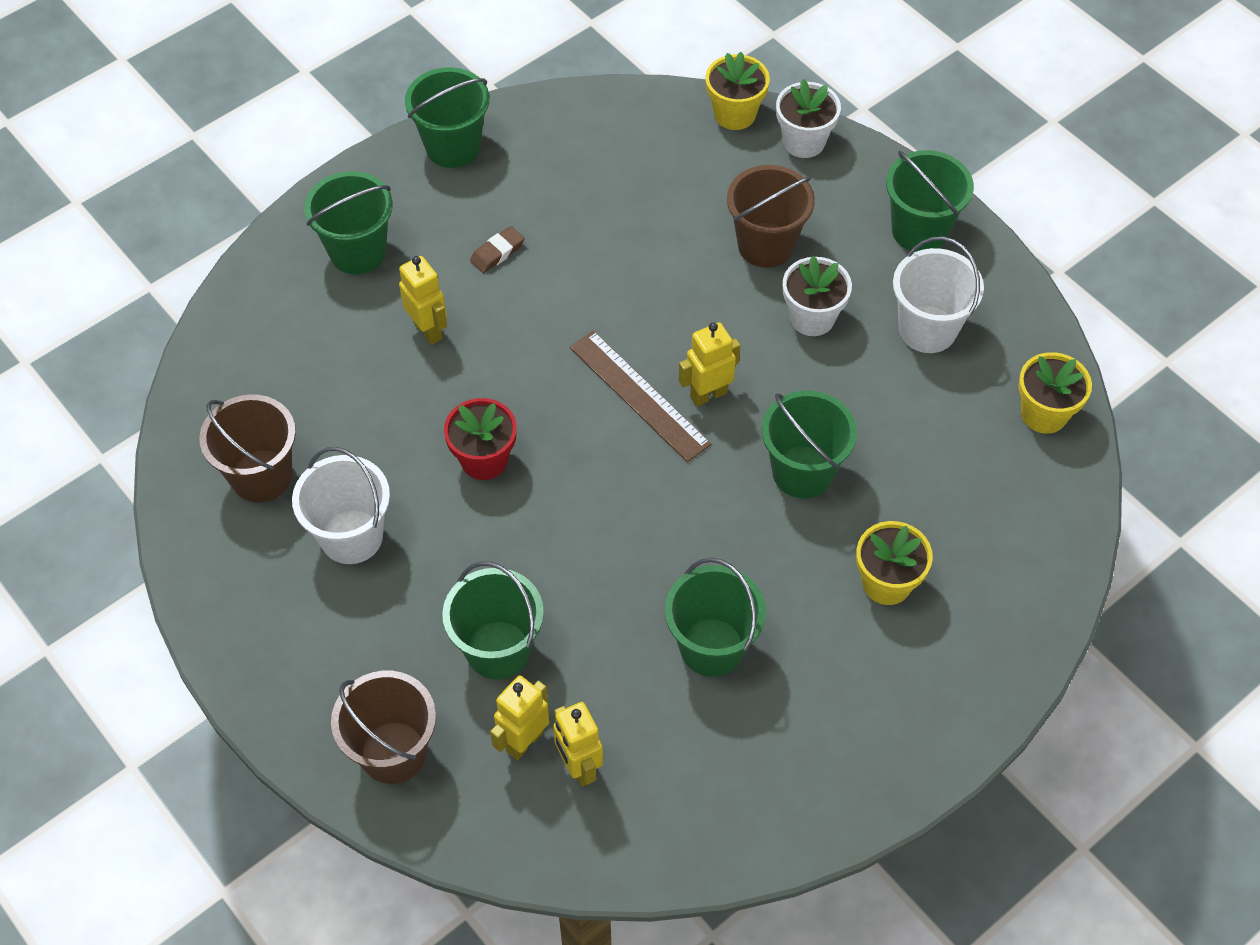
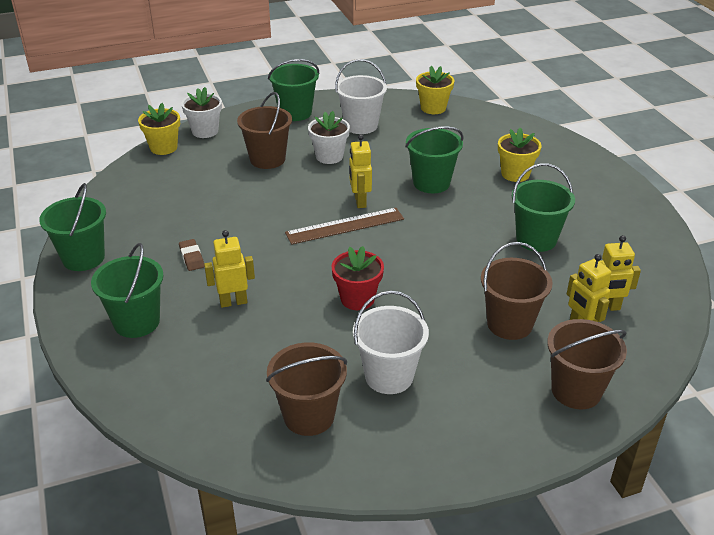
camera: 70 degrees left, 20 degrees down
(498, 649) = (509, 324): green bucket -> brown bucket

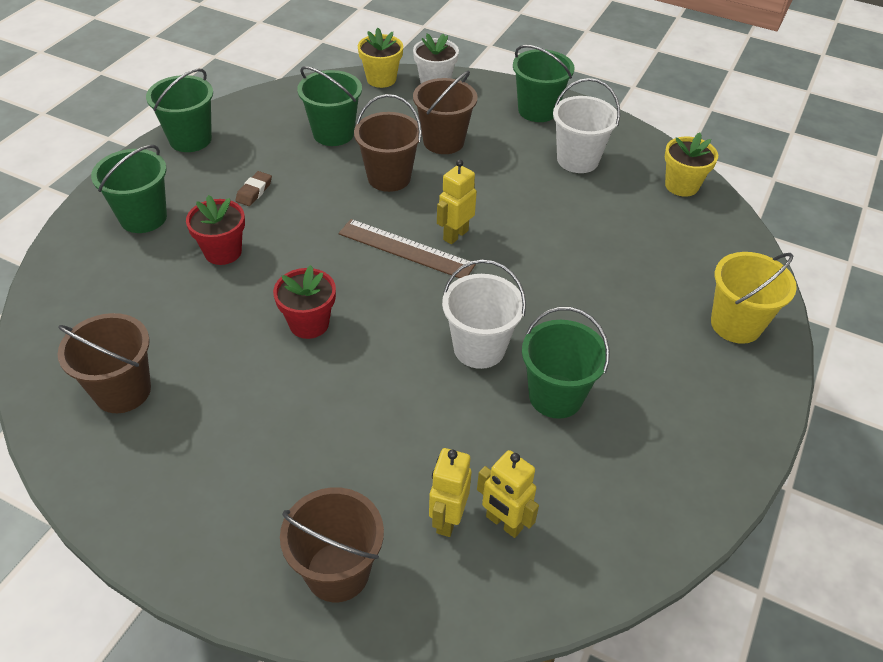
camera: 45 degrees right, 10 degrees up
(233, 302) = (223, 252): yellow robot -> red flower pot
(329, 156) = (499, 173): white flower pot -> none
(389, 376) = (222, 411): white bucket -> white bucket (479, 348)
(431, 183) = (549, 262): green bucket -> green bucket (333, 133)
(509, 324) = (389, 455): brown bucket -> brown bucket (389, 177)
(515, 174) = (651, 313): yellow flower pot -> none
(556, 154) = (736, 324): none -> yellow bucket

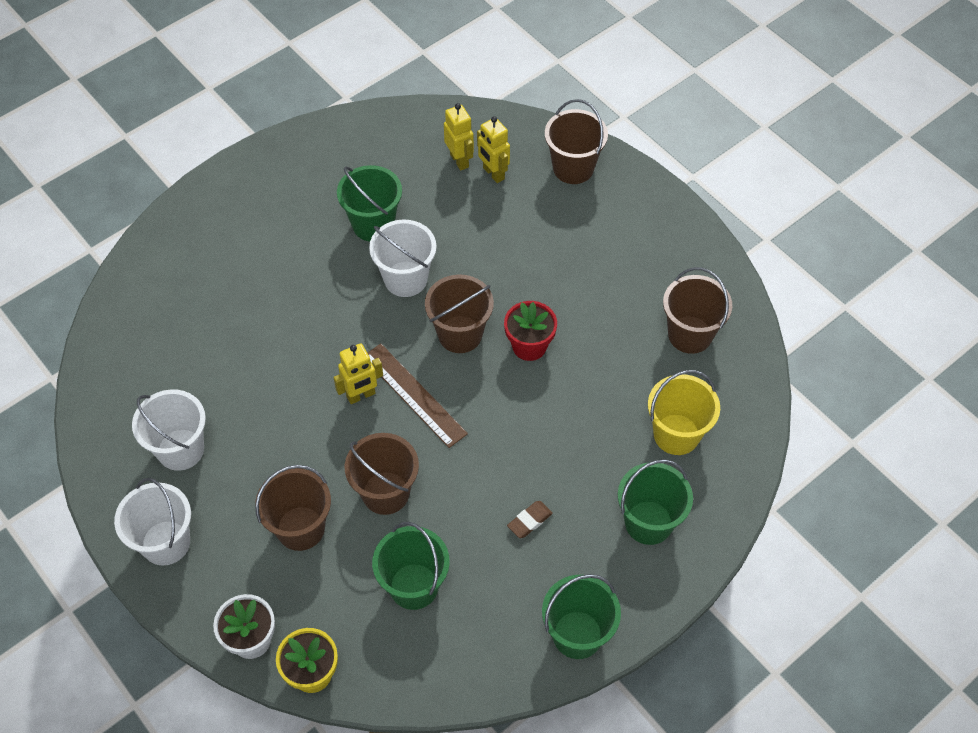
camera: 155 degrees left, 10 degrees up
(223, 252) = (581, 449): red flower pot -> none
(389, 312) = (460, 334): none -> brown bucket
(447, 519) = (493, 173): yellow robot -> yellow robot turned 105 degrees clockwise
(537, 110) = (166, 543): green bucket -> white bucket
(681, 185) = (109, 380): yellow flower pot -> none
(736, 324) = (195, 232): yellow bucket -> yellow bucket (676, 434)

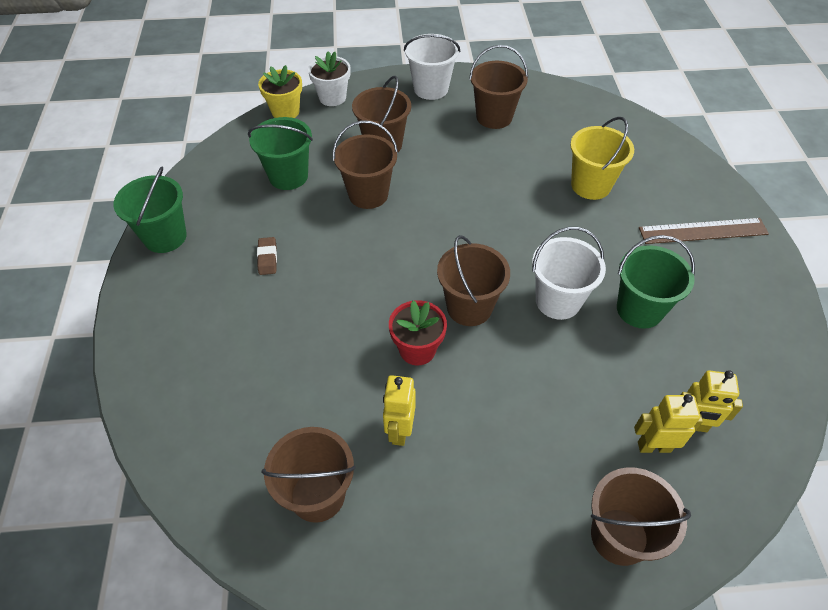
camera: 125 degrees right, 5 degrees down
(180, 449) = (494, 117): white bucket -> brown bucket
(361, 395) = (461, 219): yellow robot -> yellow robot (399, 431)
(414, 395) = (435, 248): brown ruler -> brown ruler (703, 231)
(648, 522) = (188, 329): green bucket -> none
(676, 434) = (235, 404): yellow bucket -> yellow bucket (590, 185)

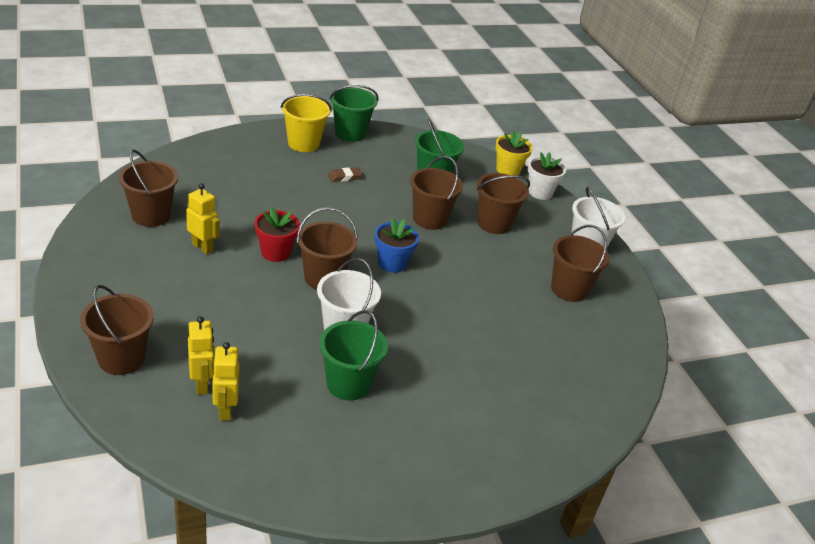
camera: 70 degrees right, 15 degrees down
(399, 431) = (202, 247): yellow robot -> yellow robot turned 45 degrees clockwise
(446, 241) = (392, 263): none -> blue flower pot
(590, 185) = (501, 356): yellow bucket -> yellow bucket (303, 143)
(703, 231) = (470, 442): brown ruler -> none

